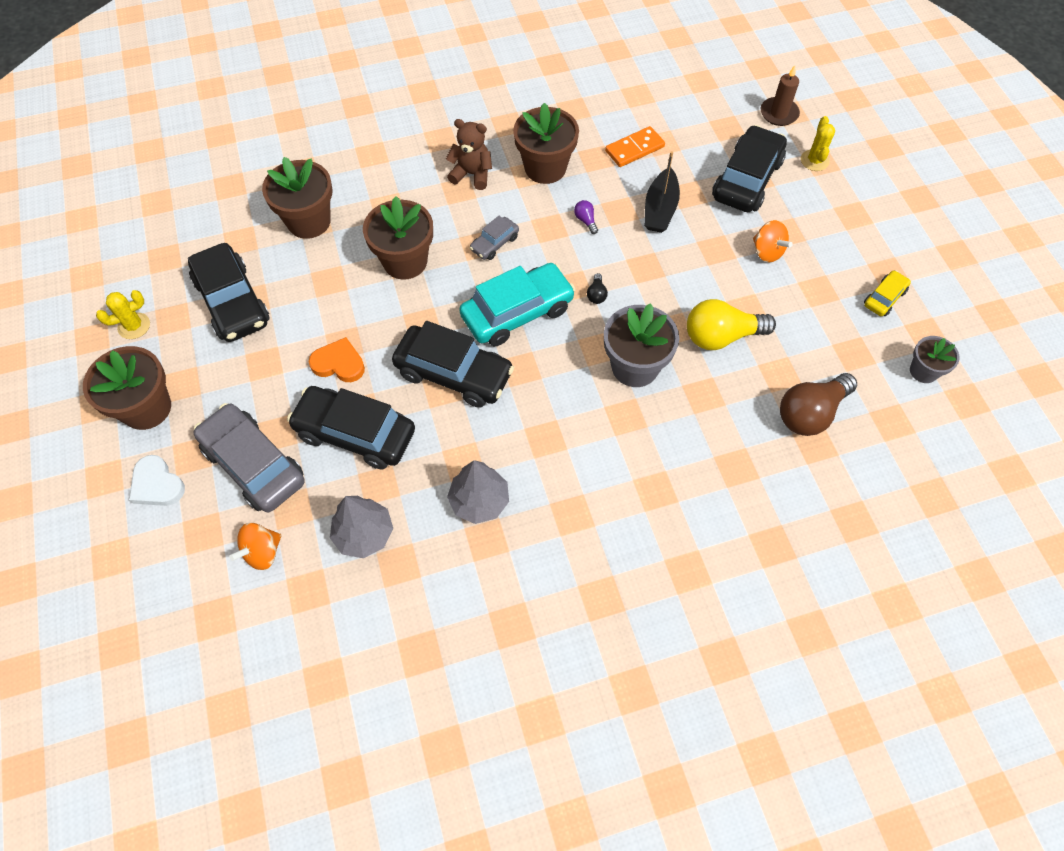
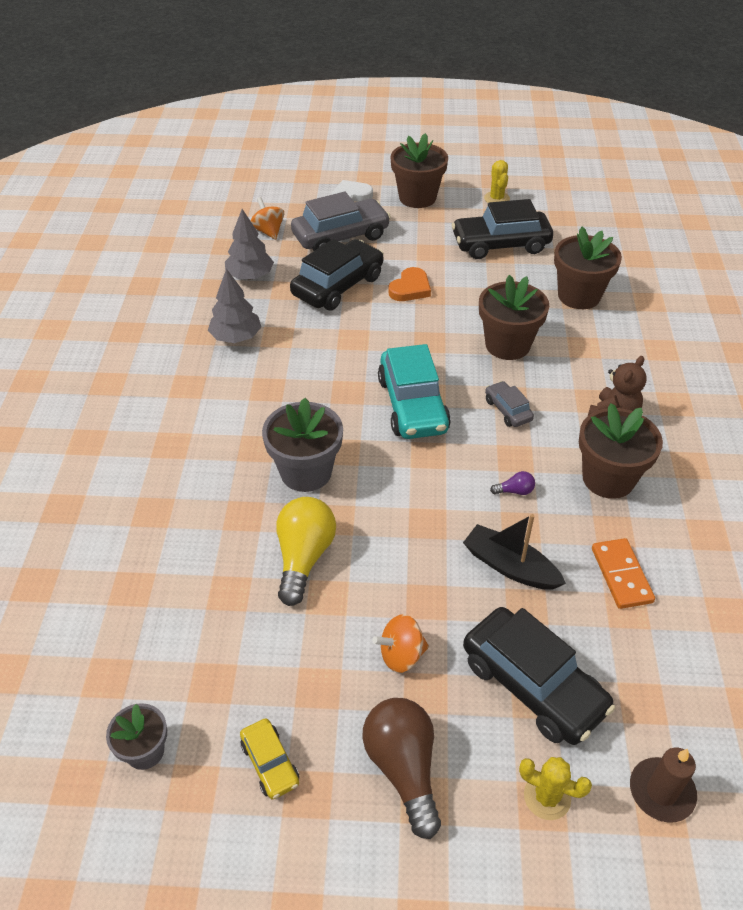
camera: 110 degrees right, 15 degrees down
(454, 373) = (365, 349): black car -> none
(596, 294) = (408, 469): black light bulb -> none
(810, 413) = (167, 600): brown light bulb -> brown light bulb (403, 768)

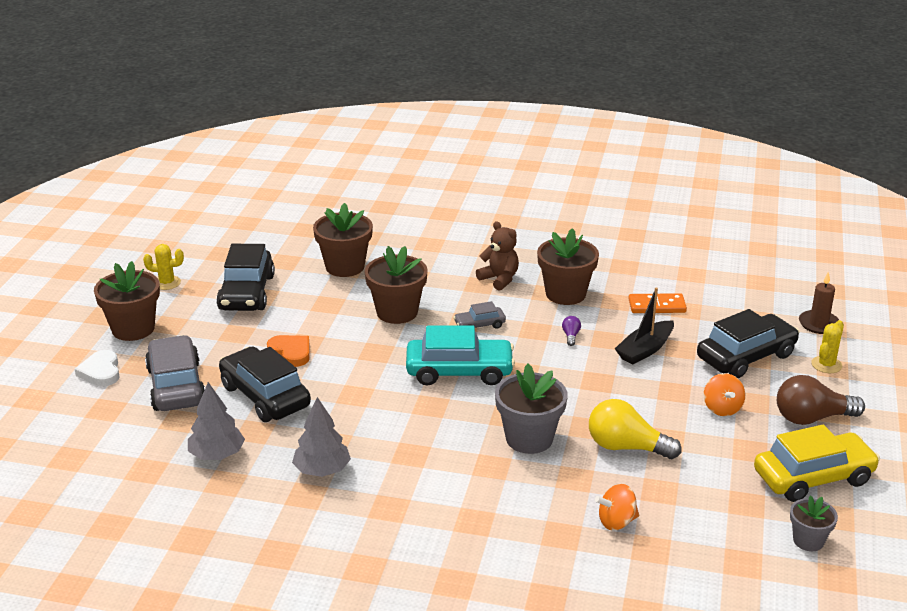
camera: 80 degrees left, 15 degrees down
(268, 231) = (135, 436): orange spinning top -> orange spinning top (616, 522)
(270, 763) = (813, 477): yellow car -> yellow car, size x2.02

